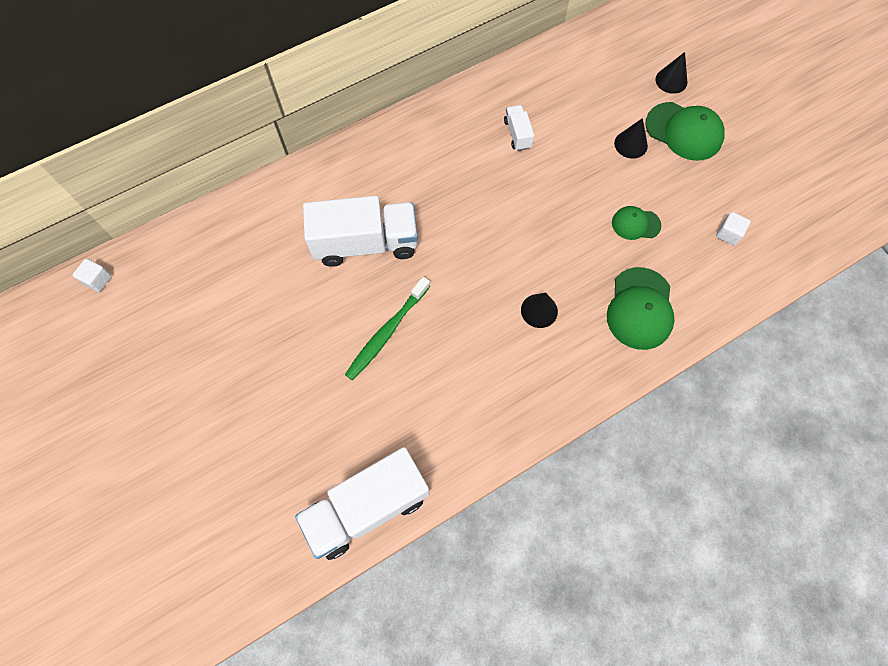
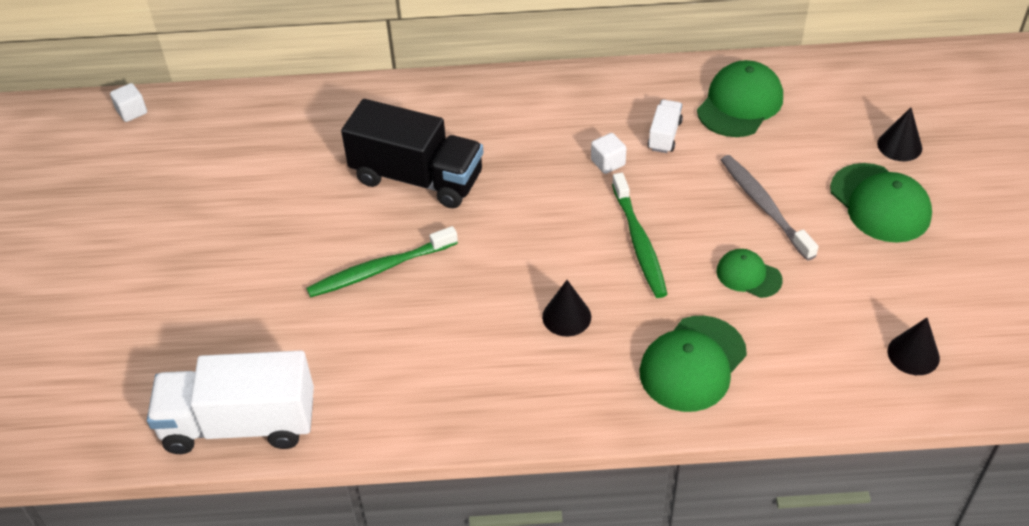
camera: 30 degrees right, 20 degrees down
(365, 244) = (417, 178): white truck -> black truck
(551, 229) = (639, 243): none -> green toothbrush
(552, 87) = (740, 104): none -> green cap
(614, 164) = (764, 206): none -> grey toothbrush
(631, 144) = (799, 193): black cone -> black cone (913, 354)
(728, 234) = (865, 331): white cube -> white cube (608, 162)

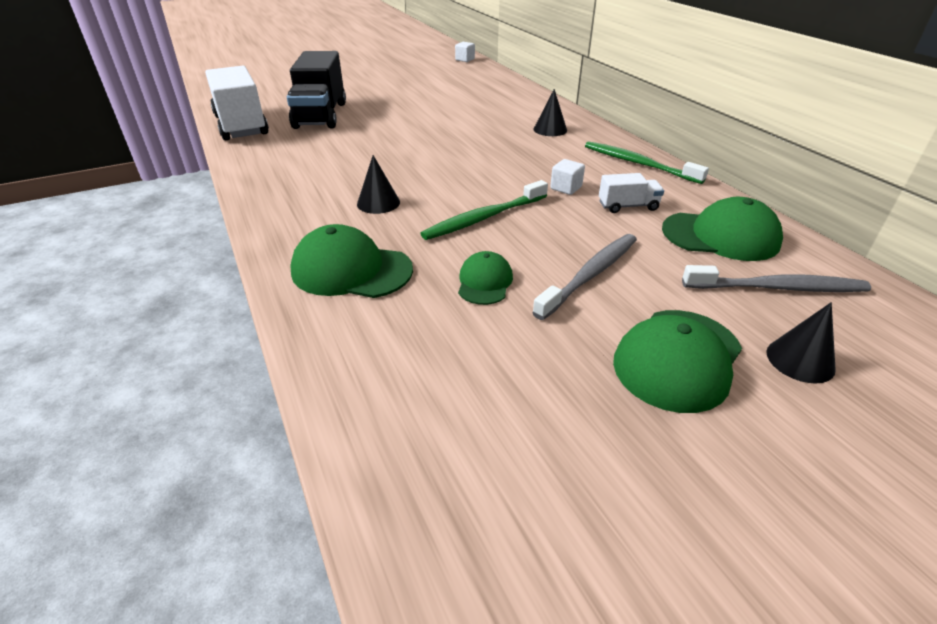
camera: 65 degrees right, 10 degrees down
(379, 269) = (387, 134): green toothbrush -> green toothbrush (638, 163)
(417, 178) = (480, 129): black truck -> black truck (320, 115)
(821, 111) = (778, 288): none -> grey toothbrush
(913, 354) = (435, 432): black cone -> black cone (550, 129)

